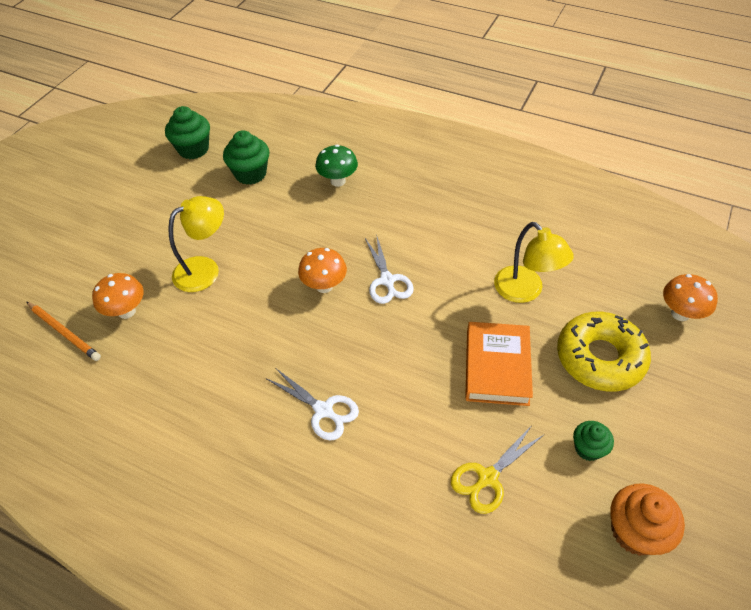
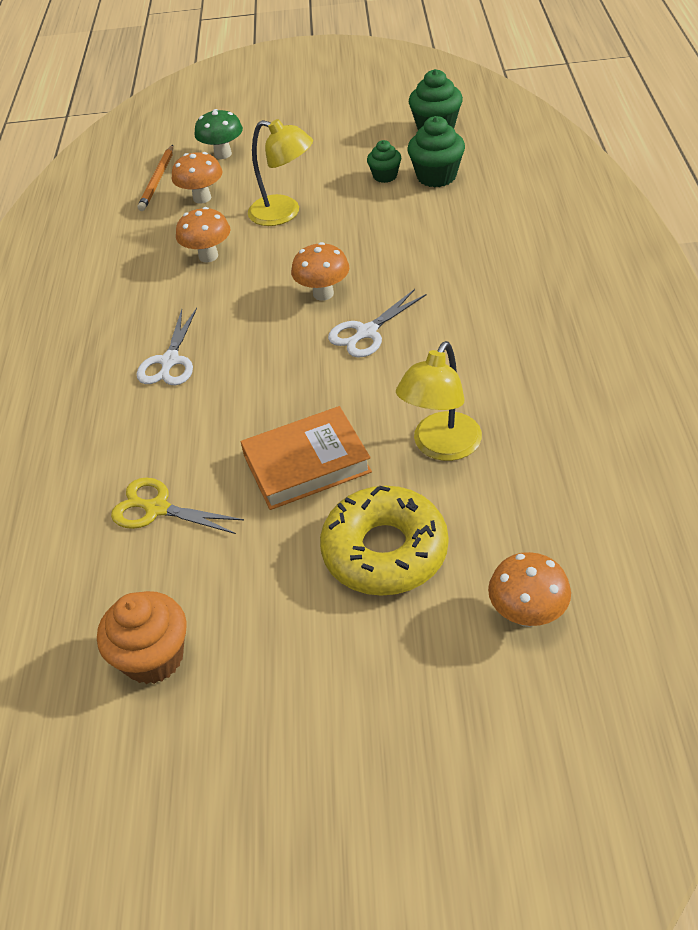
camera: 65 degrees right, 5 degrees down
(211, 336) = (208, 256): none -> orange mushroom
(338, 181) = (484, 234): green mushroom -> green mushroom (223, 154)
(588, 448) = (241, 581): green cupcake -> green cupcake (385, 176)

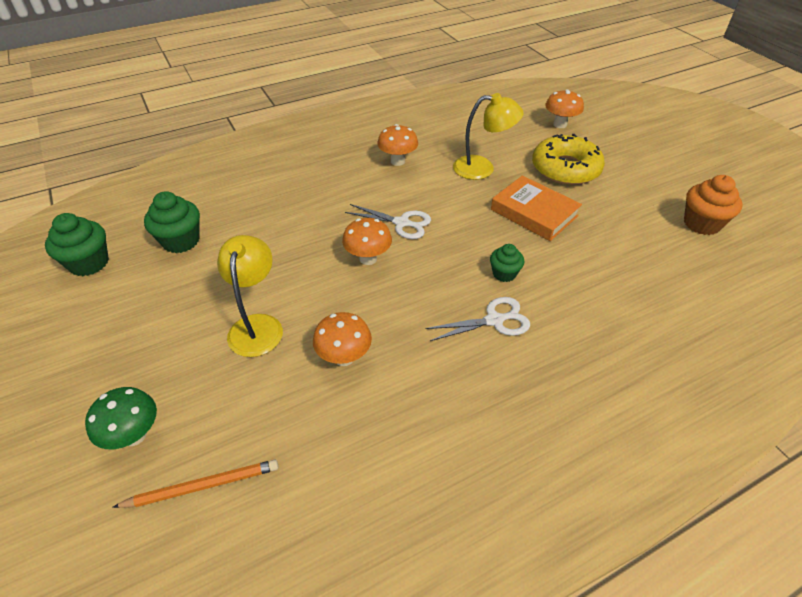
camera: 120 degrees left, 0 degrees up
(157, 508) = (622, 264): yellow scissors -> none
(202, 198) = (238, 412): orange mushroom -> orange mushroom (397, 161)
(385, 176) = (182, 273): green cupcake -> green cupcake (504, 273)

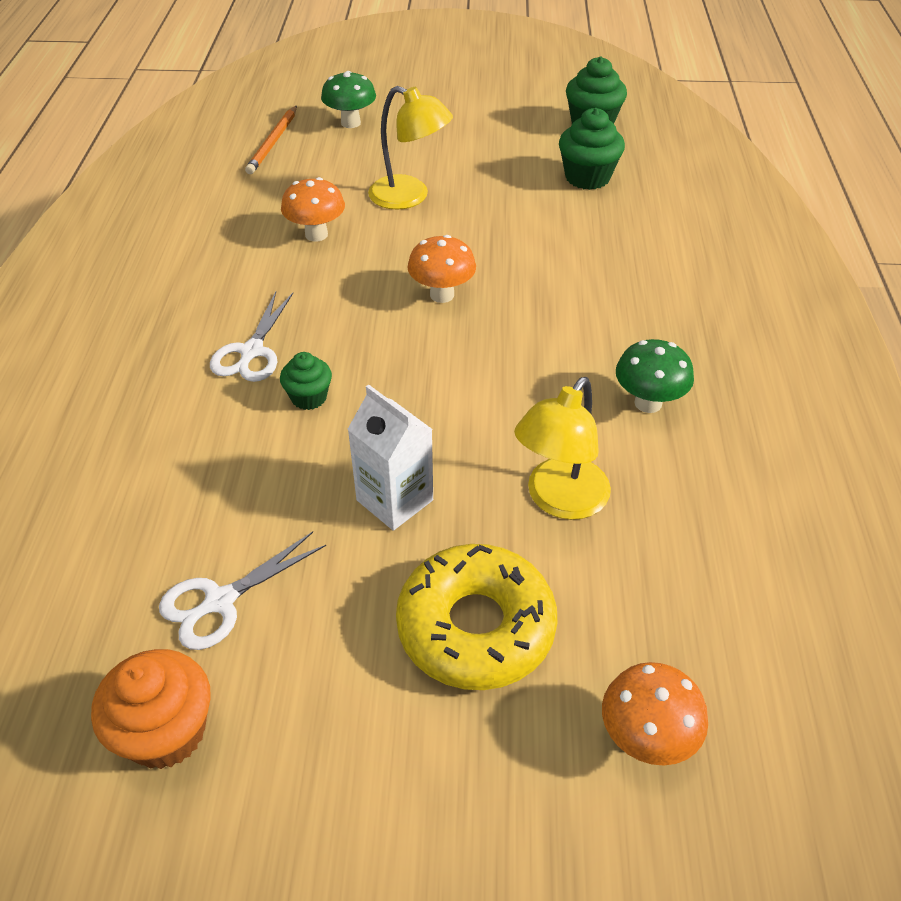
camera: 120 degrees right, 0 degrees up
(397, 161) = (648, 403): orange mushroom -> green mushroom
(402, 223) = (486, 347): white scissors -> white scissors (220, 601)
(534, 213) = (394, 500): orange book -> white carton

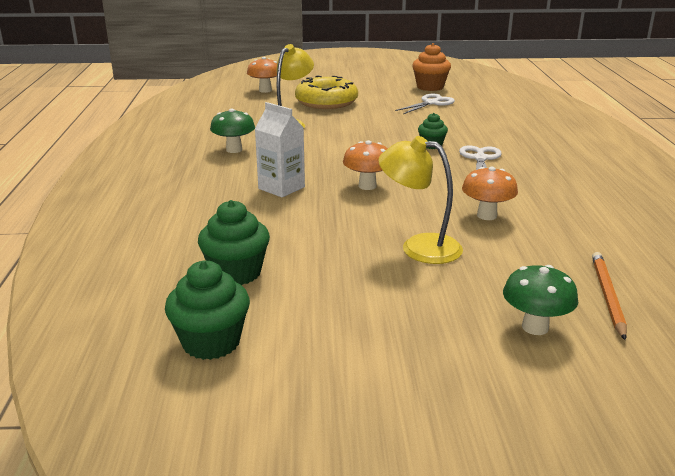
camera: 175 degrees right, 20 degrees down
(394, 500) = (369, 122): white carton -> white carton (281, 188)

